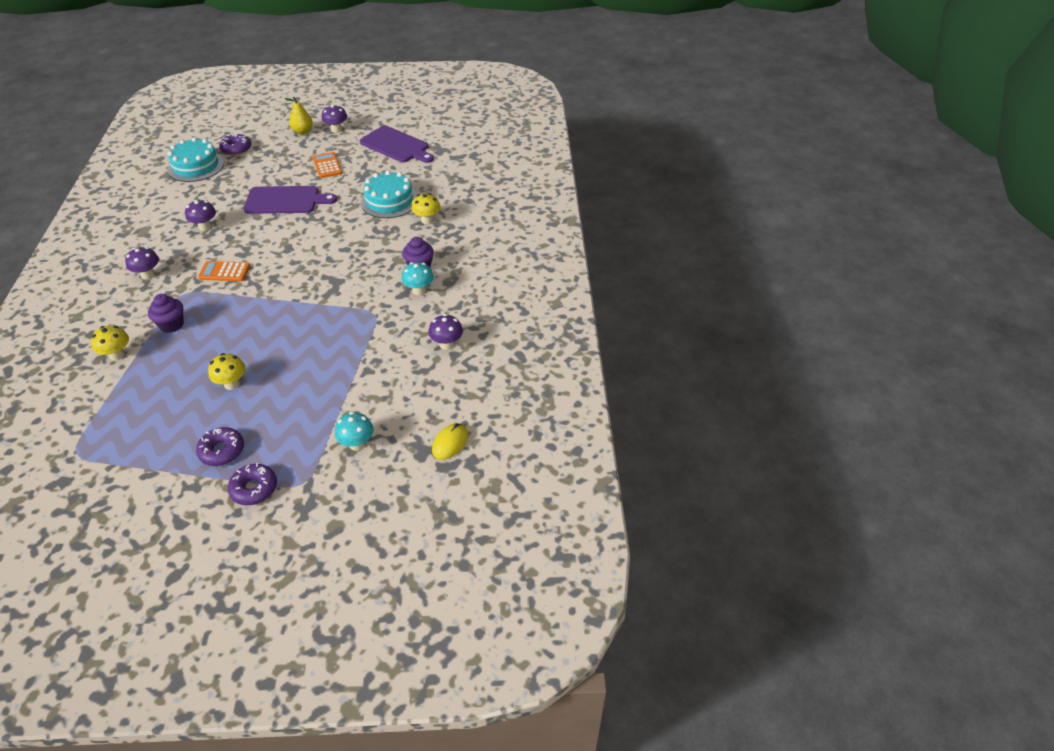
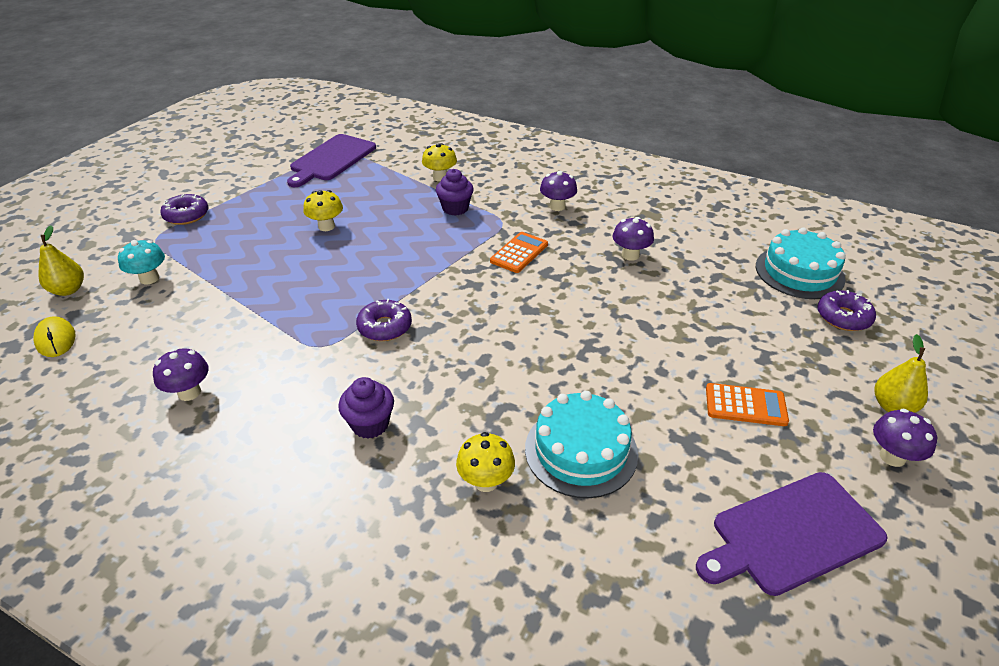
camera: 120 degrees right, 5 degrees down
(222, 451) = (250, 208): purple donut -> purple donut (385, 327)
(285, 200) = (655, 333): purple cutting board -> purple cutting board (331, 159)
(398, 483) = (68, 290): none -> yellow pear
(419, 290) = (319, 404): turquoise mushroom -> none

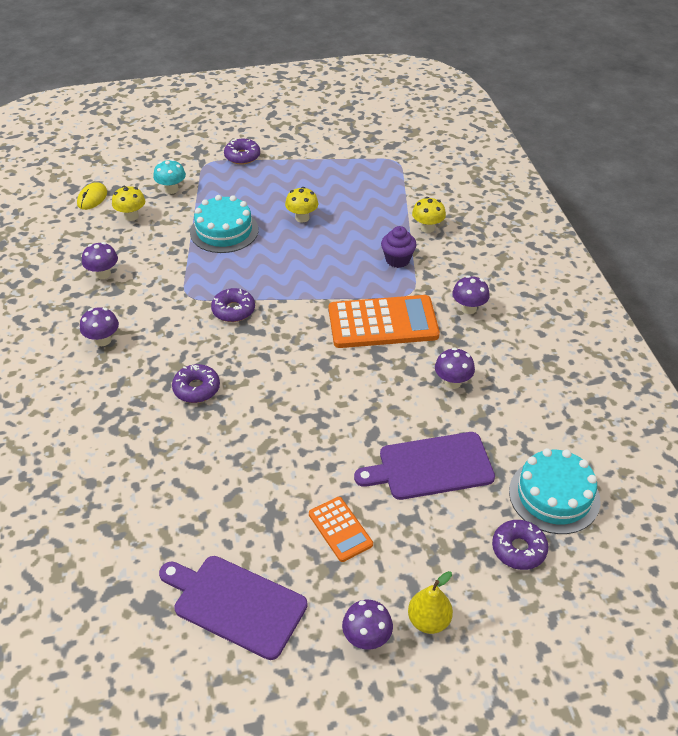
camera: 50 degrees right, 5 degrees up
(68, 290) = (131, 170): yellow pear -> none
(292, 447) = (103, 340): none -> purple mushroom
(331, 159) = (380, 165): purple cutting board -> purple cutting board (431, 467)
(370, 424) = (147, 359): purple cupcake -> none
(460, 408) = (196, 388): none -> purple donut
(486, 481) = (149, 434): yellow mushroom -> yellow mushroom (131, 216)
(519, 253) = (383, 323): orange calculator -> orange calculator, size x1.91
(581, 451) = (213, 464): turquoise cake -> turquoise cake (224, 231)

